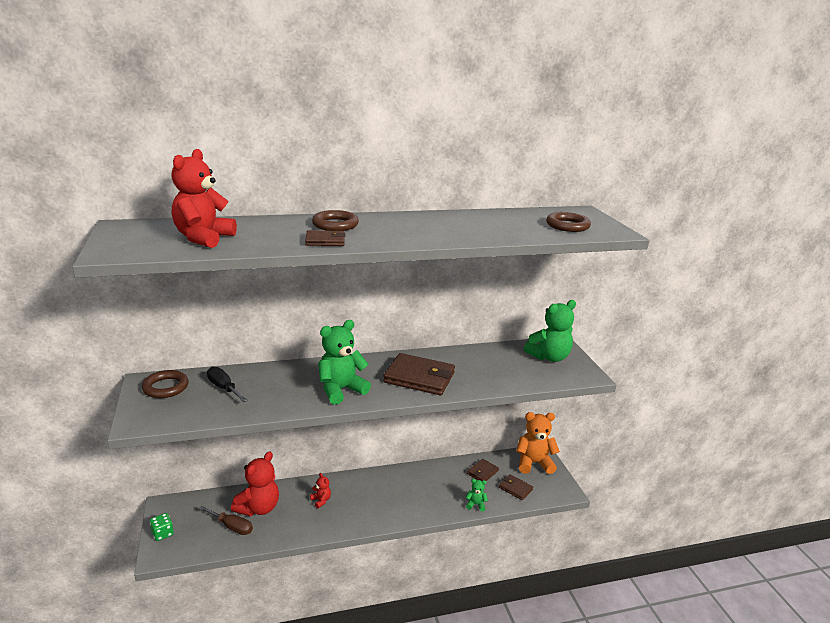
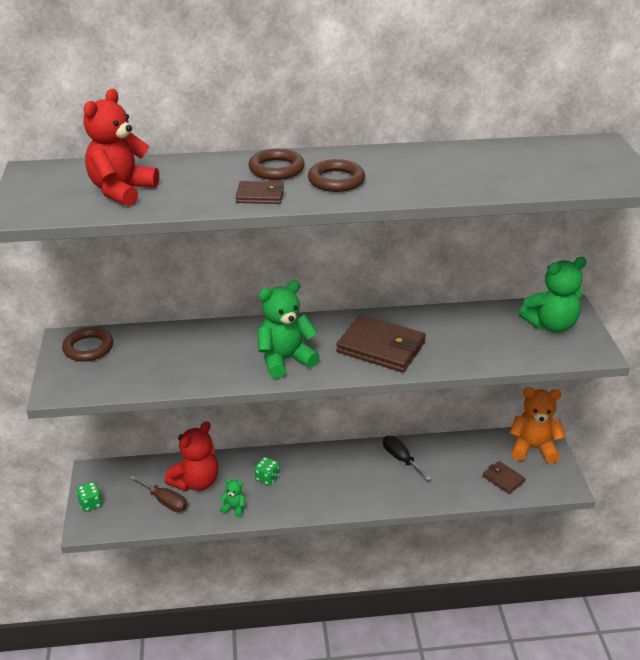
camera: 10 degrees right, 10 degrees up
(224, 388) = (152, 352): black screwdriver -> black screwdriver (401, 459)
(321, 500) = (267, 478): red teddy bear -> green dice
(475, 504) = (450, 495): green teddy bear -> green teddy bear (234, 508)
(482, 472) = (465, 456): brown wallet -> none
(567, 226) = (571, 170): brown ring -> brown ring (336, 180)

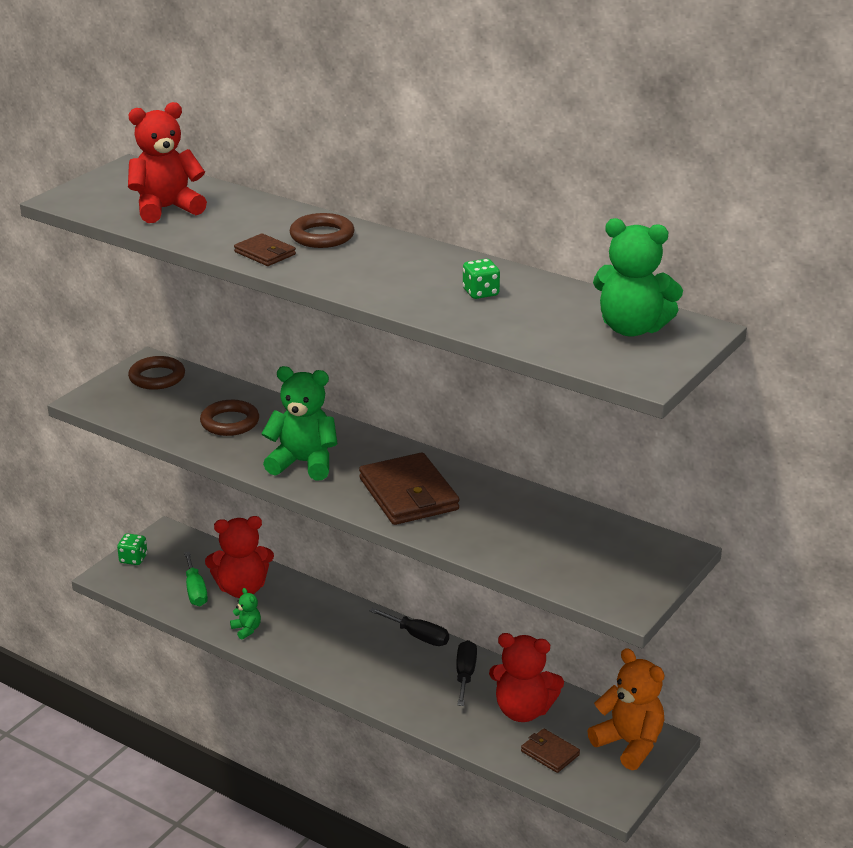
camera: 40 degrees right, 5 degrees down
(165, 501) = (195, 591): brown screwdriver -> green screwdriver
(267, 478) = (310, 620): green dice -> green dice (481, 293)
(336, 180) = (353, 265): brown ring -> brown ring (230, 422)
(345, 450) = (418, 636): none -> black screwdriver
(458, 462) = (523, 710): none -> red teddy bear
(503, 479) = (550, 753): brown wallet -> brown wallet turned 45 degrees counterclockwise
(550, 325) = (623, 557): green teddy bear -> green teddy bear (632, 328)

